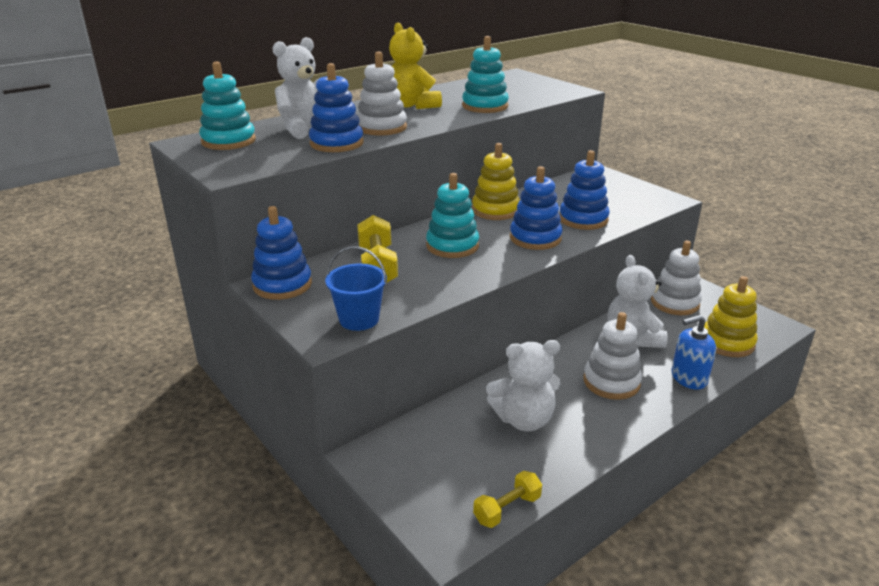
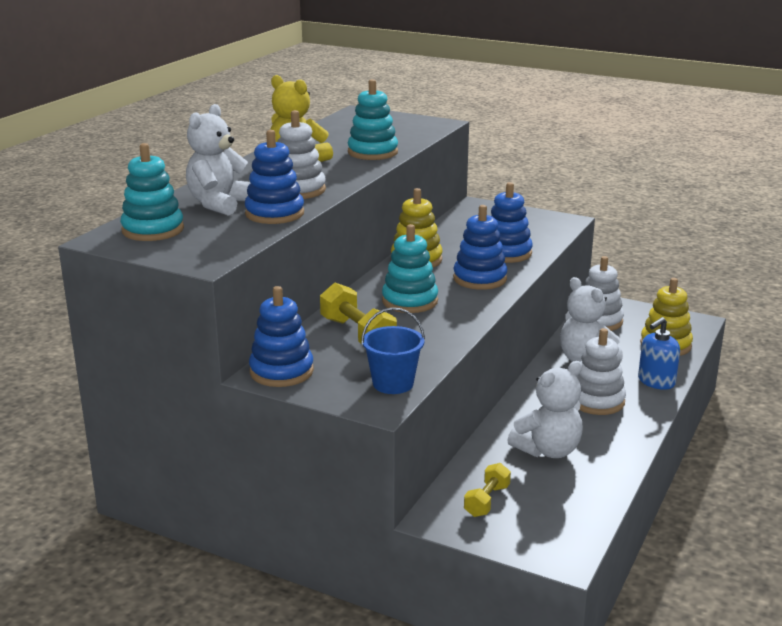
camera: 25 degrees left, 5 degrees down
(507, 509) = (592, 521): yellow dumbbell -> yellow dumbbell (487, 501)

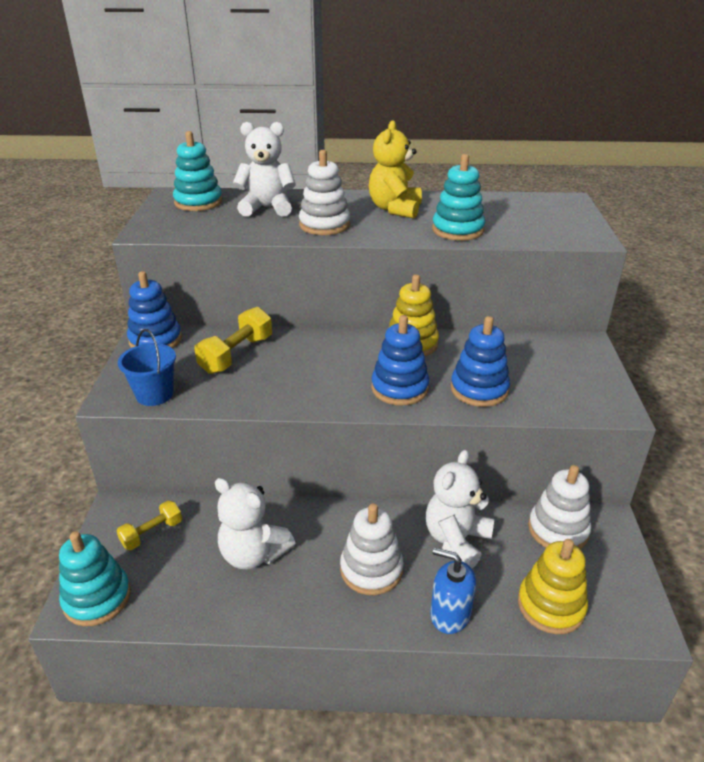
camera: 65 degrees right, 10 degrees up
(274, 213) = (262, 230): blue stacking toy -> none
(410, 301) = (319, 363): turquoise stacking toy -> turquoise stacking toy (97, 598)
(487, 501) = (152, 533): yellow dumbbell -> yellow dumbbell turned 45 degrees counterclockwise

